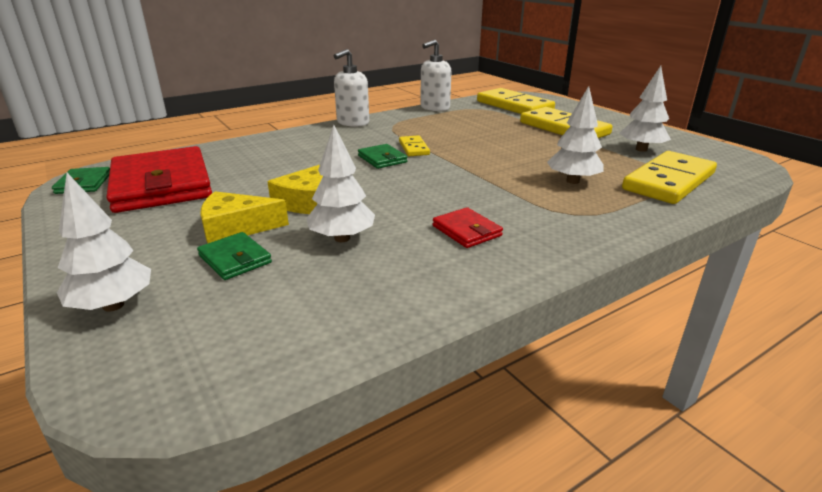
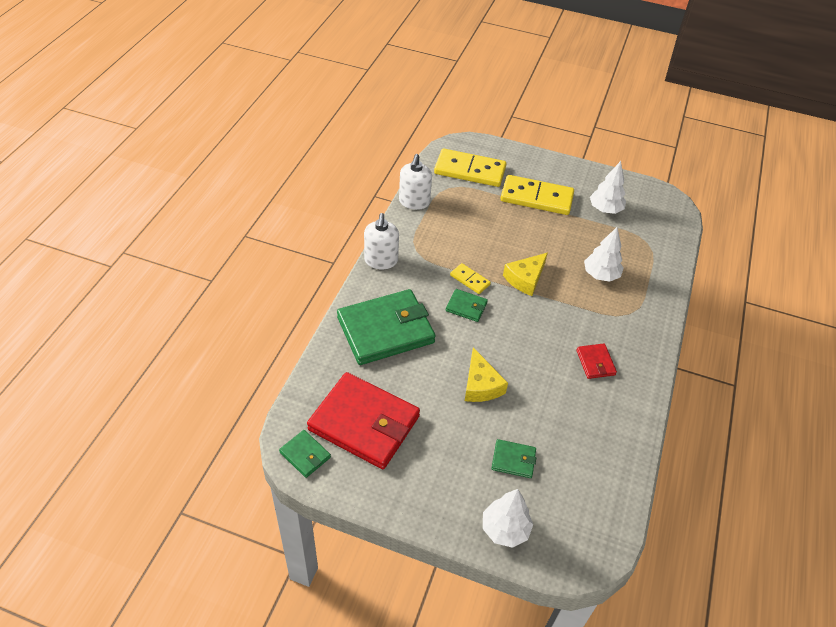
camera: 40 degrees left, 20 degrees up
(236, 228) = (477, 435): yellow cheese -> yellow cheese (525, 279)
(286, 150) = (385, 330): none -> green wallet
(342, 238) = (543, 408): white tree -> none
(466, 231) = (595, 362): red wallet -> red wallet turned 60 degrees clockwise
(669, 182) = (647, 248): yellow domino -> none

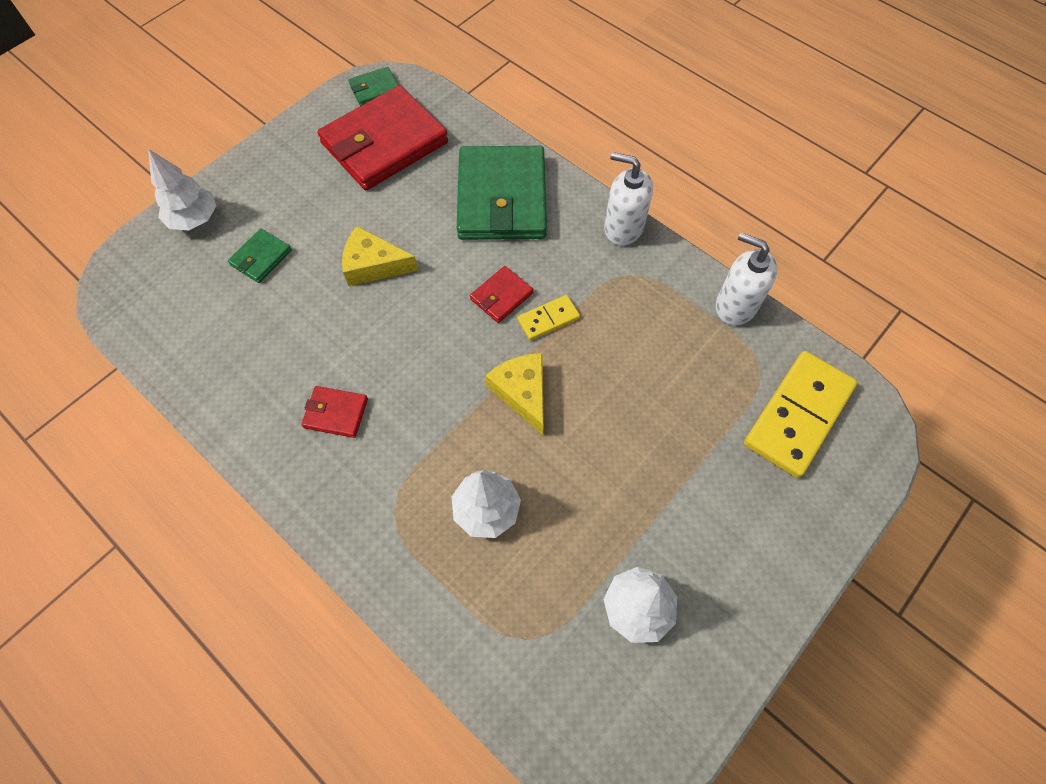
camera: 115 degrees right, 15 degrees up
(466, 307) = (501, 296): green wallet -> red wallet
(536, 198) = (700, 496): yellow domino -> none

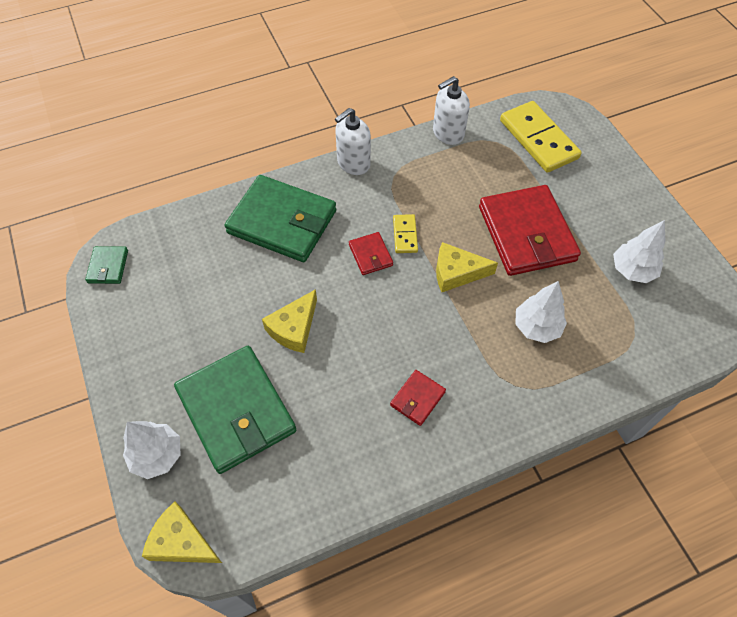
camera: 65 degrees left, 5 degrees down
(118, 275) = (182, 542): none -> yellow cheese
(261, 258) = (236, 410): green wallet -> green wallet, size x2.25
(384, 143) = (173, 279): red wallet -> red wallet (526, 233)

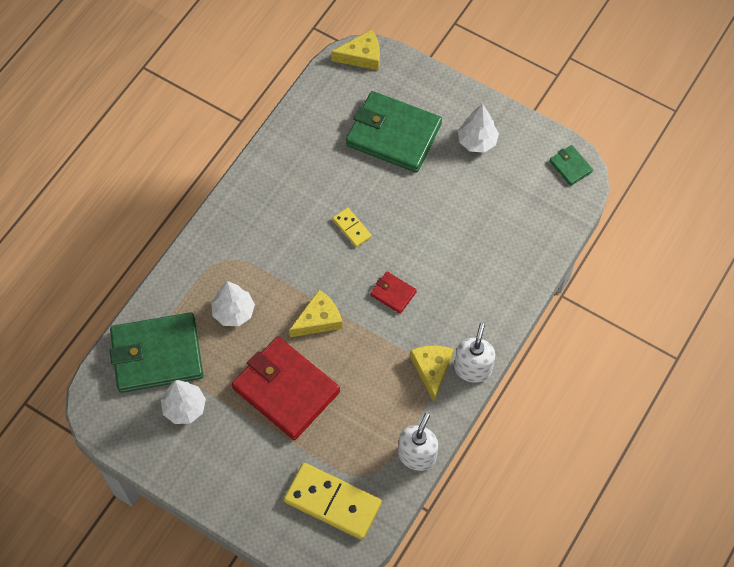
camera: 145 degrees right, 5 degrees up
(157, 455) = (417, 84): white tree -> white tree (477, 141)
(282, 222) = (482, 278): green wallet -> green wallet (157, 354)
(294, 328) = (402, 206): yellow cheese -> yellow cheese (432, 370)
(405, 235) = (380, 327): yellow domino -> yellow domino (351, 228)
(417, 398) = (284, 211): red wallet -> none

